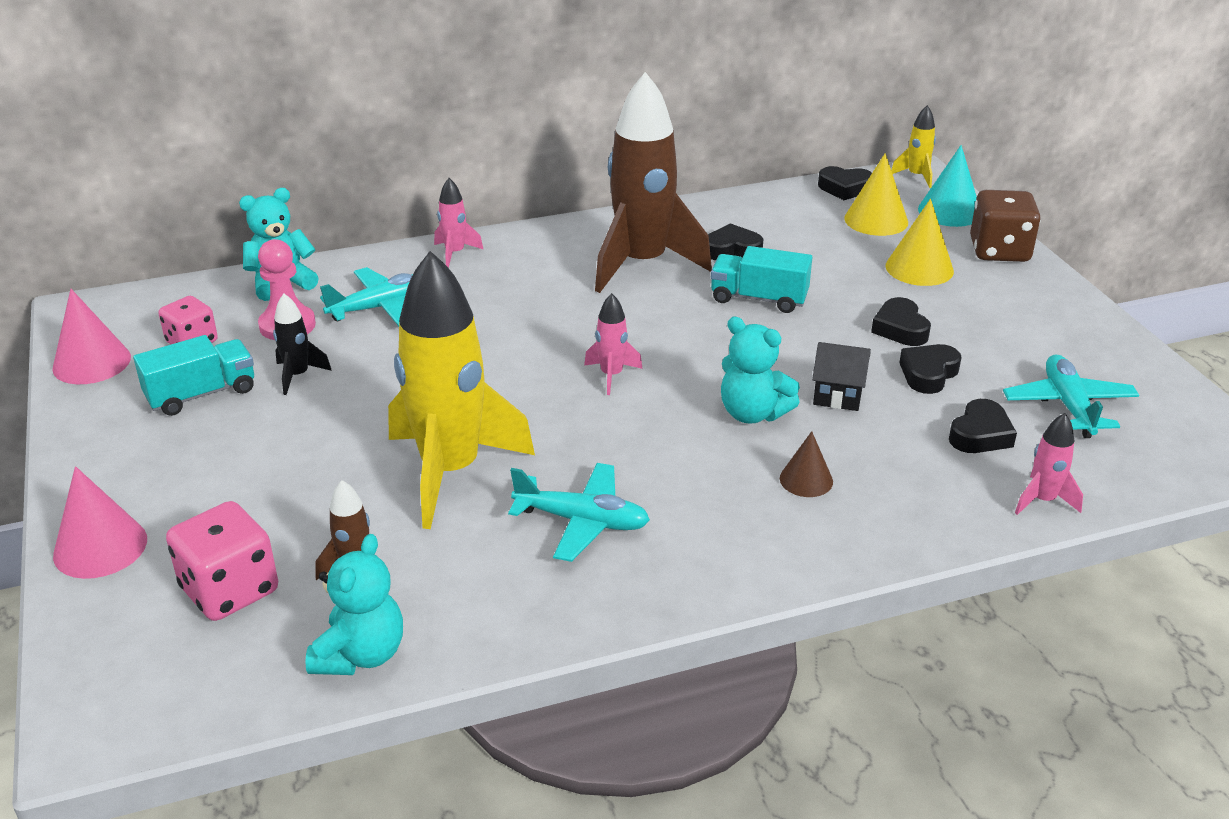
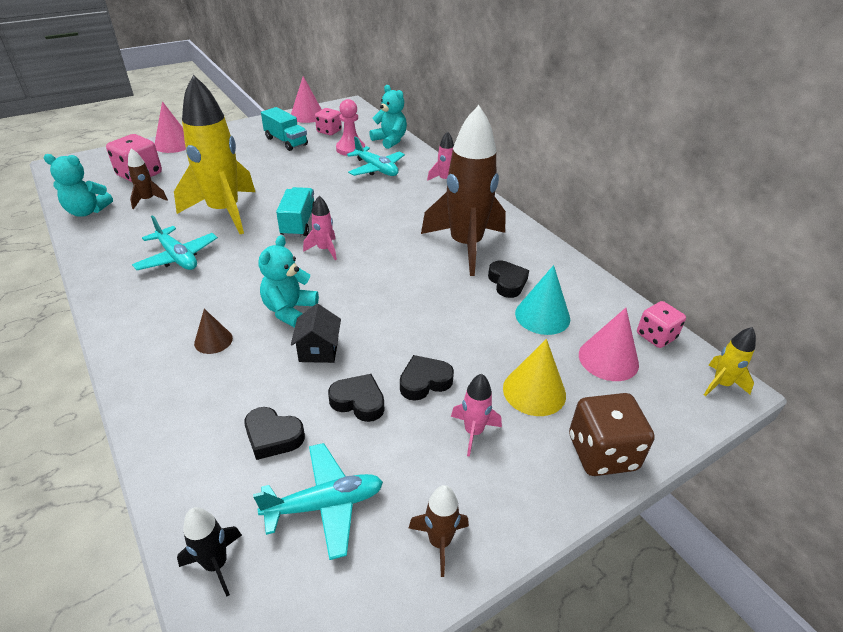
camera: 75 degrees right, 5 degrees up
(298, 376) = (305, 159): black rocket -> black rocket (216, 564)
(582, 521) = (177, 257): turquoise plane -> turquoise plane turned 45 degrees counterclockwise
(759, 299) = (441, 301): turquoise truck -> turquoise truck (299, 223)
(845, 188) = (656, 336): black heart -> pink dice
(876, 220) = (608, 359): yellow cone -> pink cone
(949, 211) = (662, 411): turquoise cone -> turquoise cone (542, 316)
(1043, 500) = (180, 479): pink rocket -> pink rocket (473, 432)
(1103, 347) = (439, 542): none -> brown rocket

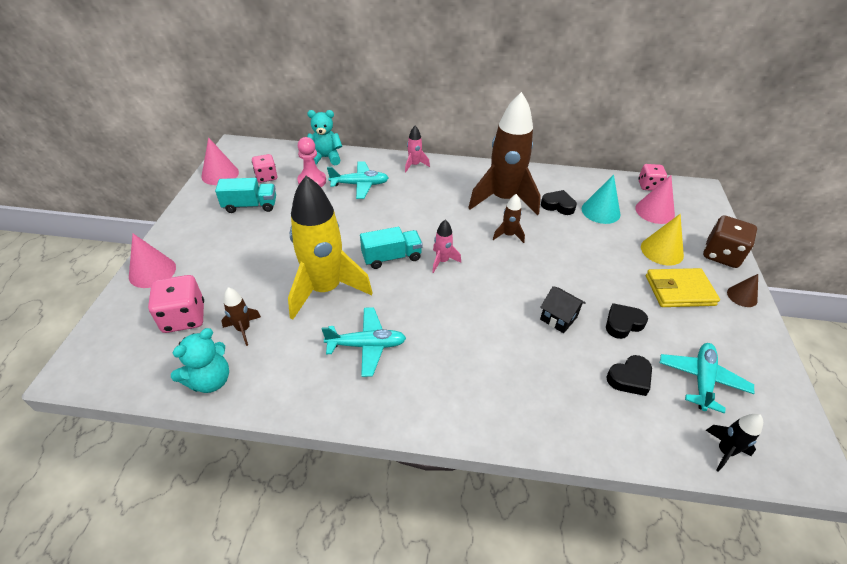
camera: 50 degrees left, 5 degrees up
(213, 340) = (503, 368): brown cone -> brown cone (742, 296)
(289, 310) = (501, 312): turquoise teddy bear -> none
(299, 223) = (391, 257): turquoise truck -> turquoise truck turned 120 degrees clockwise
(424, 382) = (624, 287): black heart -> none
(439, 542) = (752, 346): brown rocket -> brown rocket (508, 235)
(473, 432) = (679, 290): pink rocket -> yellow wallet
(721, 384) = (698, 190): yellow rocket -> none

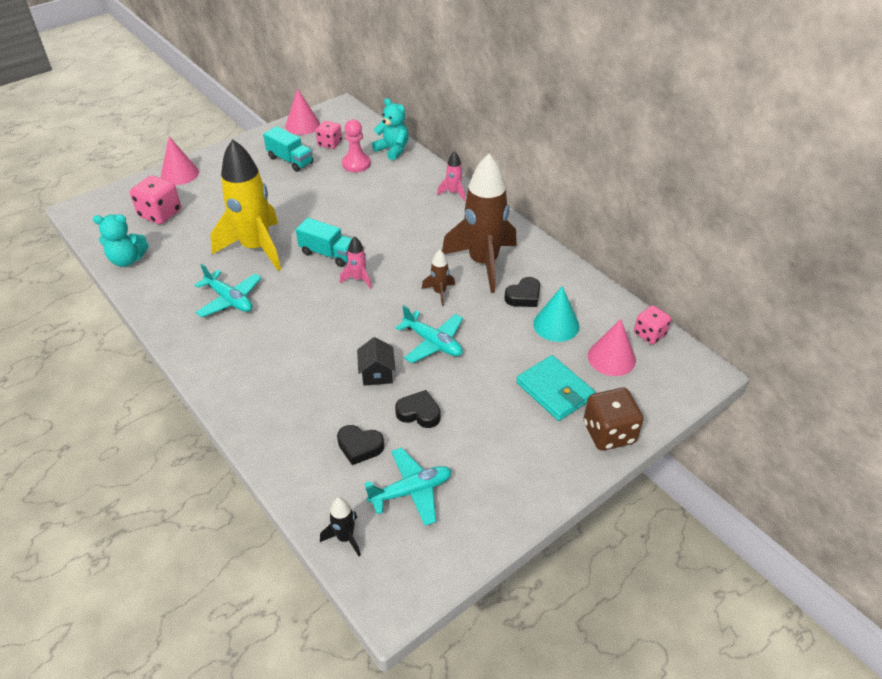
camera: 45 degrees right, 0 degrees up
(243, 329) = (179, 242): brown rocket -> none
(360, 185) = (386, 186): turquoise plane -> turquoise plane (433, 342)
(558, 205) = (524, 296): black heart -> black heart turned 75 degrees clockwise
(662, 251) = (554, 390): yellow cone -> turquoise wallet
(679, 290) = (511, 427): yellow wallet -> none
(742, 296) = (562, 473): brown cone -> none

